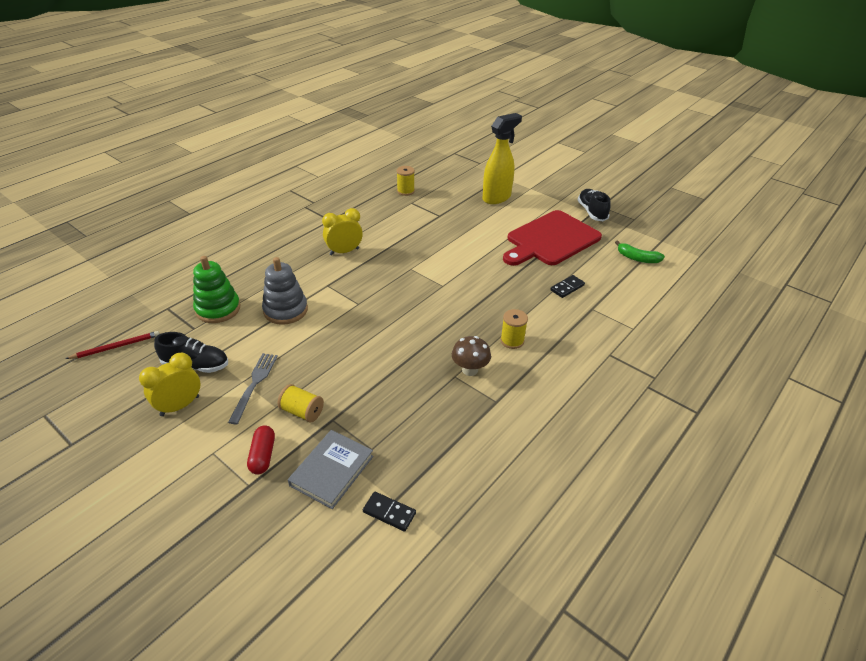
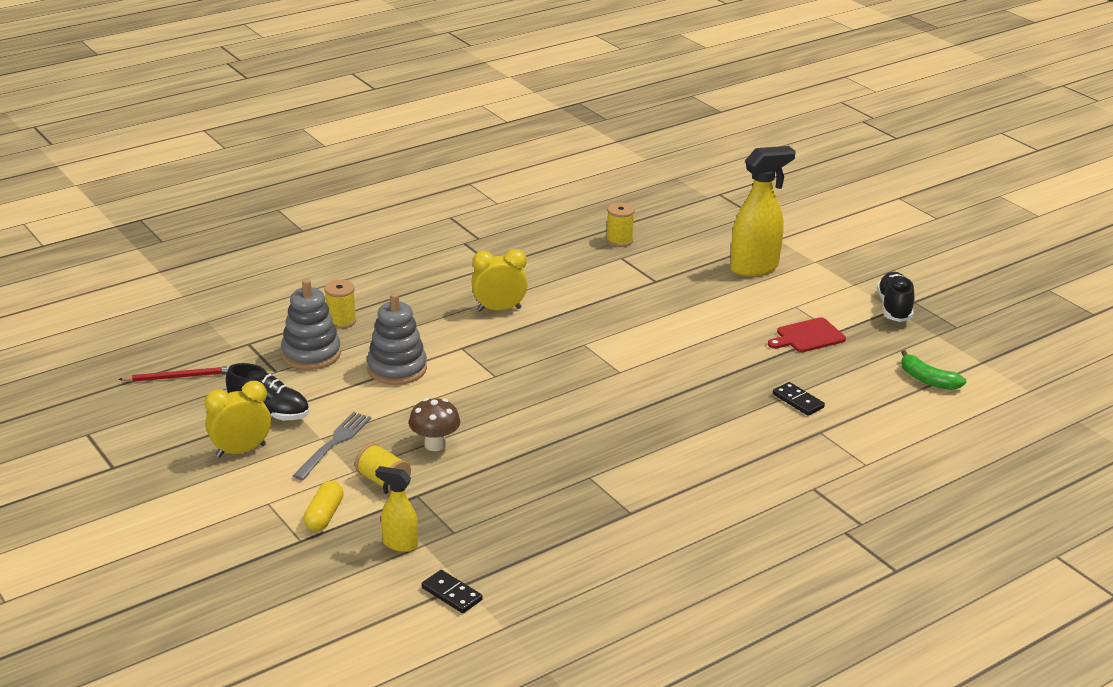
camera: 15 degrees right, 10 degrees down
(218, 309) = (311, 354): green stacking toy -> grey stacking toy
(263, 455) = (324, 515): red capsule -> yellow capsule
(332, 470) = (399, 544): grey book -> yellow spray bottle
(470, 370) = (612, 473): brown mushroom -> brown mushroom (435, 445)
(512, 341) = (685, 451): yellow spool -> yellow spool (341, 321)
(551, 240) = (808, 336): red cutting board -> red cutting board, size x0.47
(567, 288) = (798, 401): black domino -> black domino turned 75 degrees clockwise

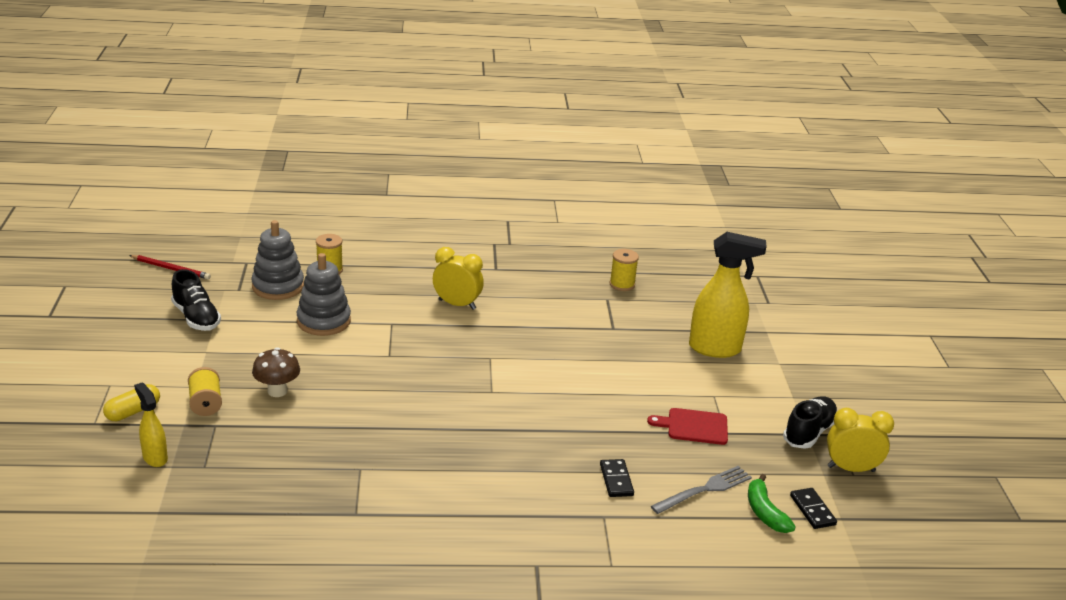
camera: 30 degrees right, 0 degrees up
(241, 450) = (142, 338): yellow clock -> yellow clock (851, 469)
(334, 443) = (209, 359): grey fork -> grey fork (705, 489)
(452, 594) = (140, 516): black domino -> black domino (812, 510)

